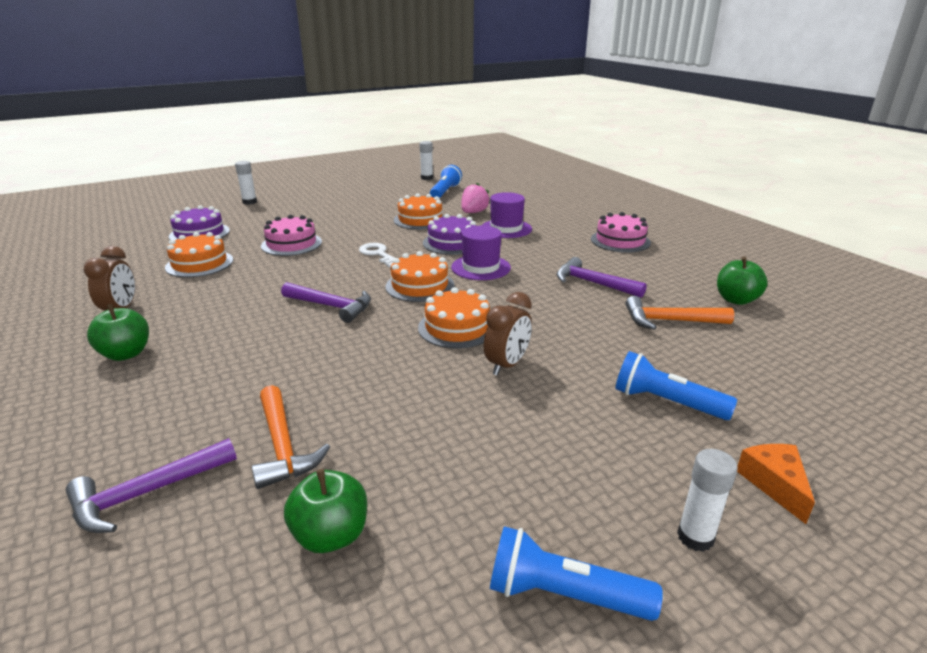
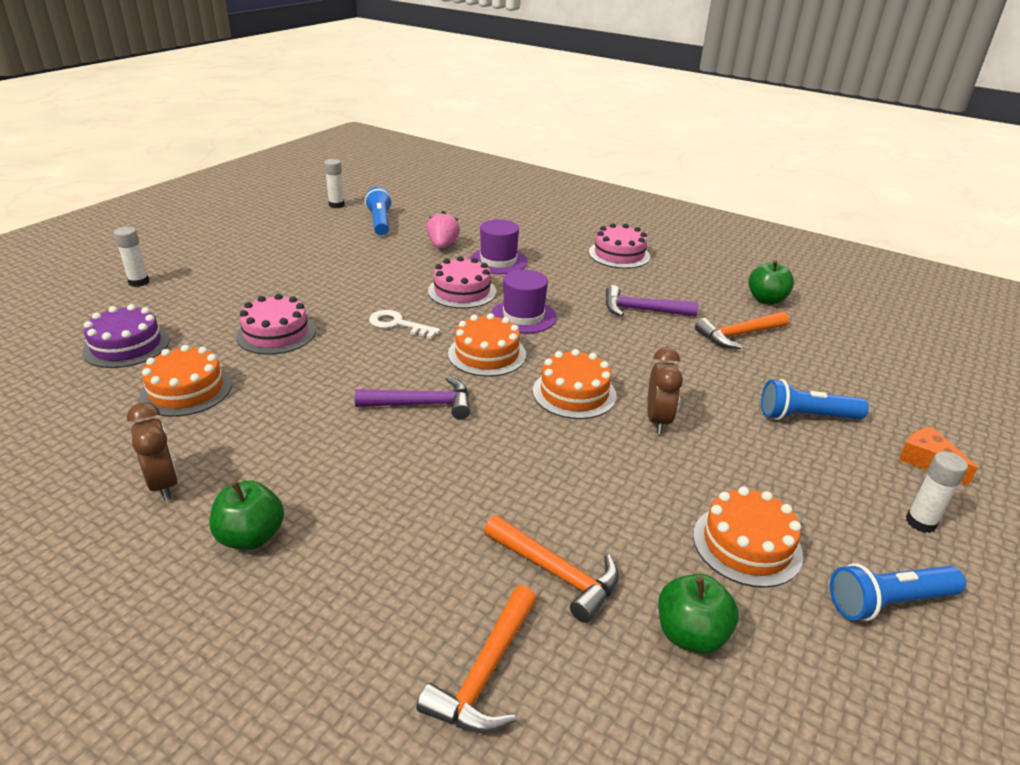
camera: 30 degrees left, 5 degrees up
(147, 493) = (485, 673): purple hammer -> orange hammer
(420, 220) = (394, 267): orange cake -> orange cake (747, 545)
(452, 243) = (462, 291): purple cake -> pink cake

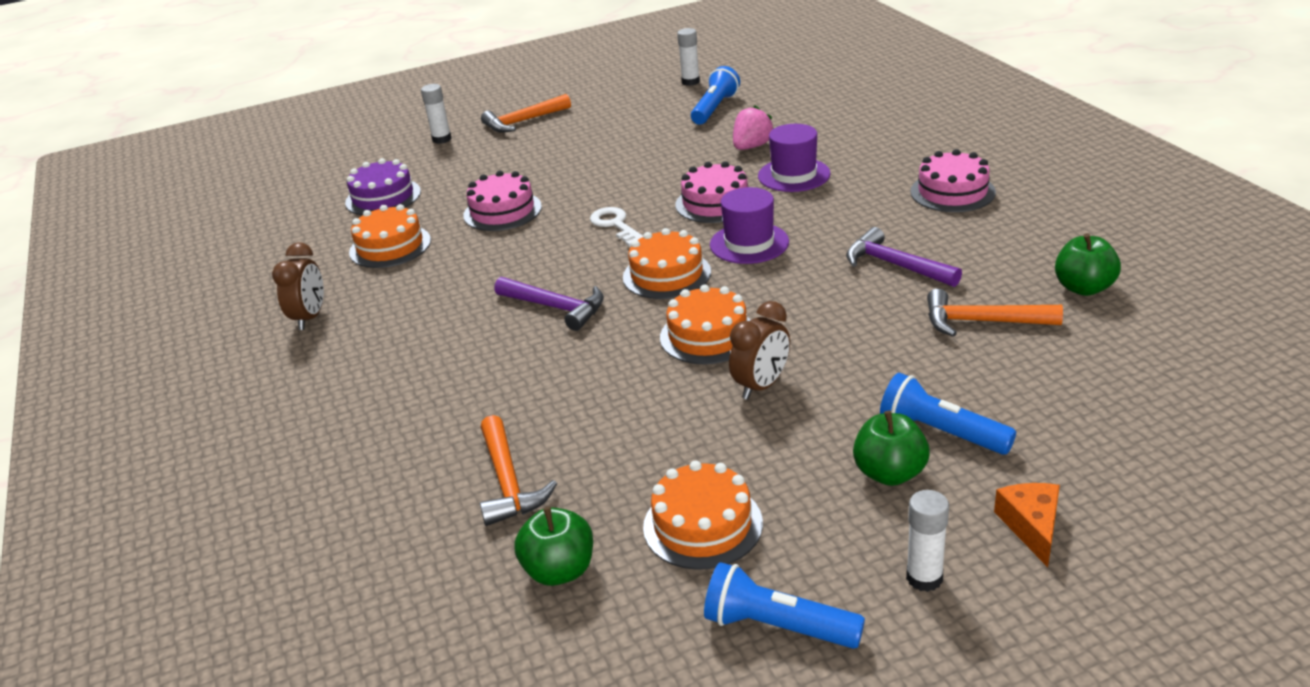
camera: 40 degrees right, 0 degrees up
(251, 537) = (328, 375): green apple -> green apple (889, 473)
(485, 673) = (380, 528): orange hammer -> orange hammer (523, 121)

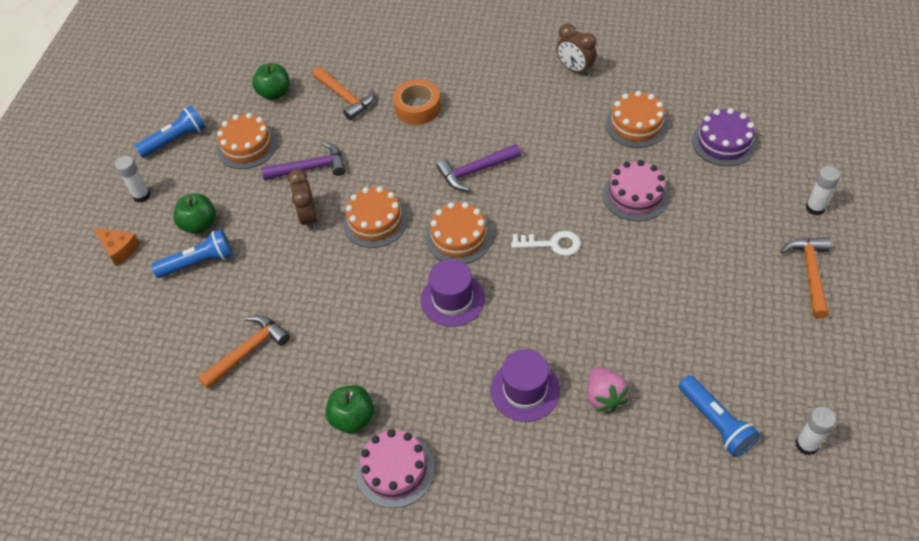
camera: 125 degrees right, 20 degrees up
(477, 402) = (417, 108): none -> orange tape
(508, 482) = (345, 97): orange hammer -> orange hammer turned 150 degrees counterclockwise
(715, 203) = (528, 315): pink cake -> none
(895, 265) = (345, 356): purple hammer -> purple hammer (310, 168)
(1083, 288) = (216, 432): green apple -> green apple (353, 418)

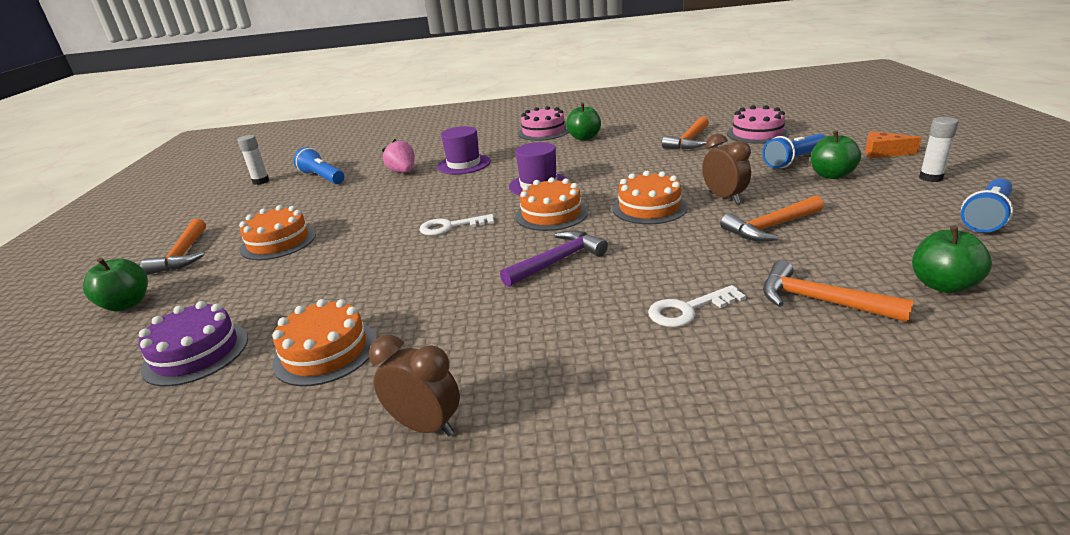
camera: 165 degrees right, 25 degrees down
(247, 146) = (882, 229): orange cake -> orange cake (278, 242)
(310, 168) = (770, 227): purple hammer -> orange hammer
(417, 108) = (688, 310): orange tape -> white key
(635, 195) = (349, 276): pink cake -> pink cake (757, 133)
(815, 208) = (127, 304): white glue stick -> green apple

